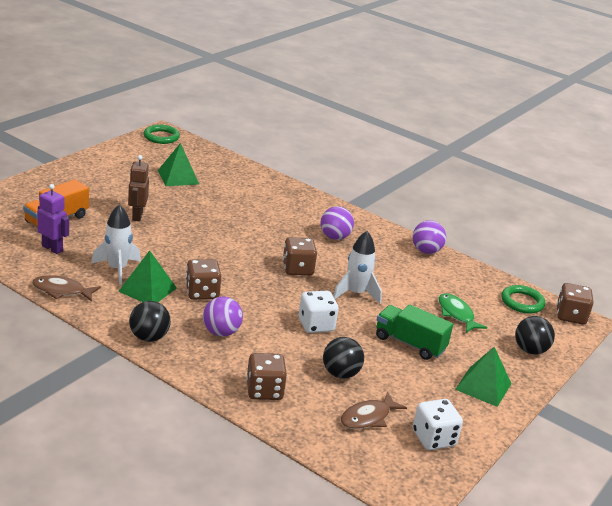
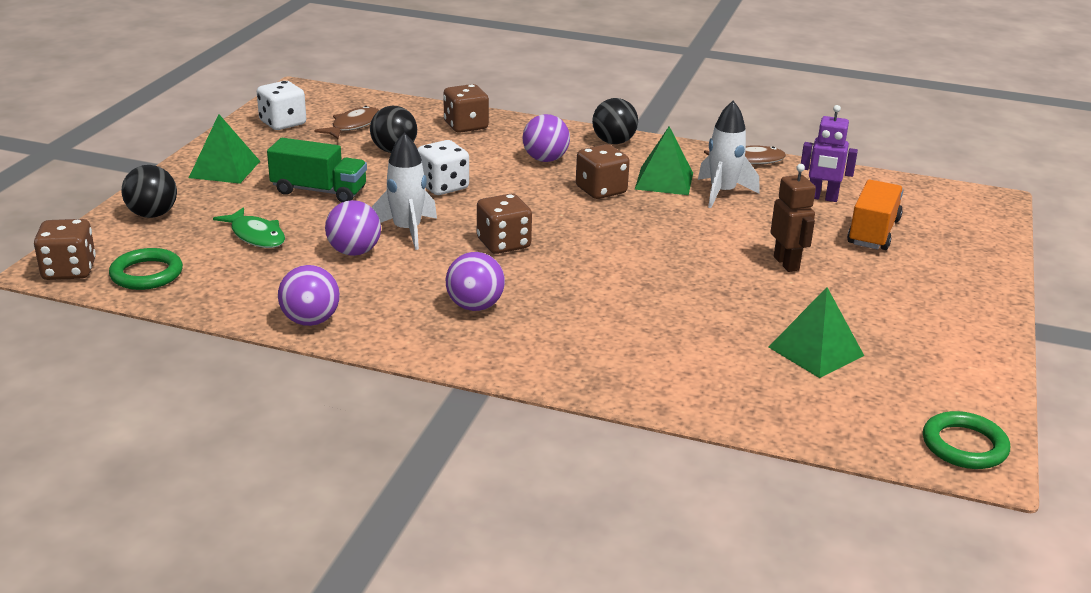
camera: 165 degrees right, 0 degrees up
(394, 286) = (354, 252): none -> purple ball

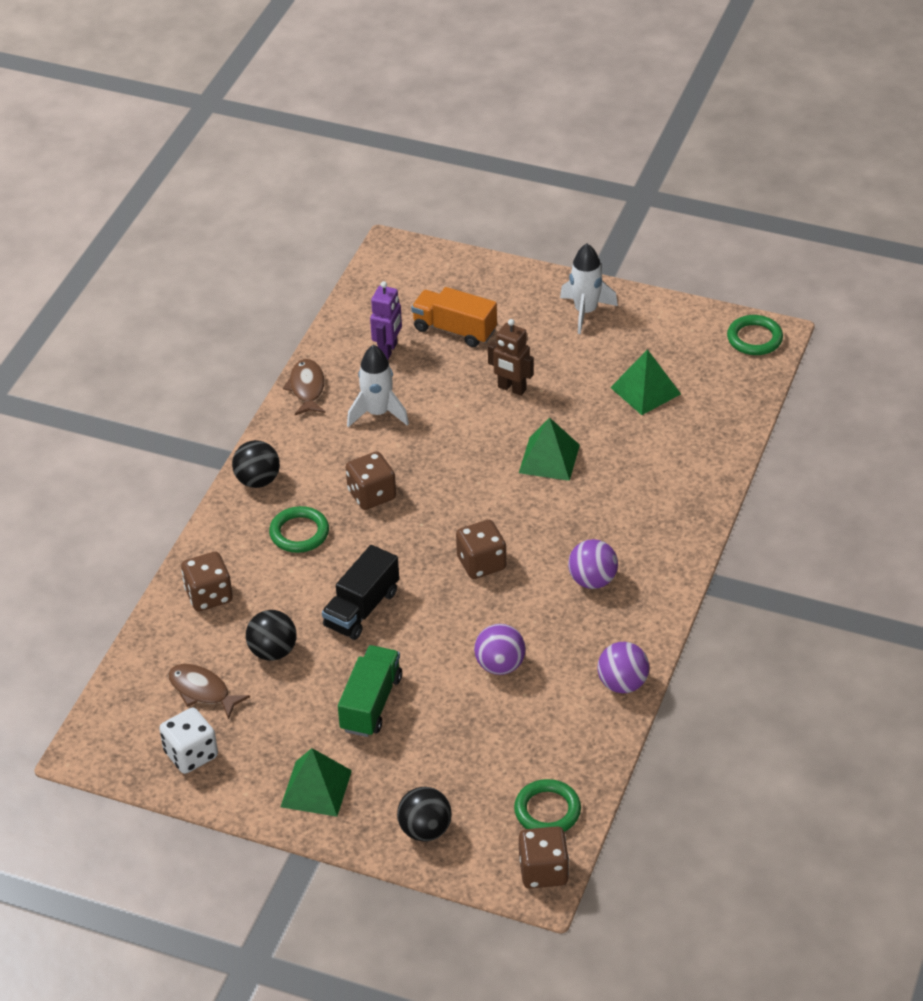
camera: 85 degrees left, 15 degrees up
(256, 236) = (469, 741): green fish -> none
(407, 231) = (457, 631): white rocket -> white rocket (585, 312)
(443, 186) = (361, 609): white dice -> black truck
(545, 159) = (299, 533): purple ball -> green ring
(664, 181) = (350, 450): green pyramid -> green pyramid (549, 458)
(786, 263) = (511, 389): brown robot -> brown robot turned 135 degrees counterclockwise

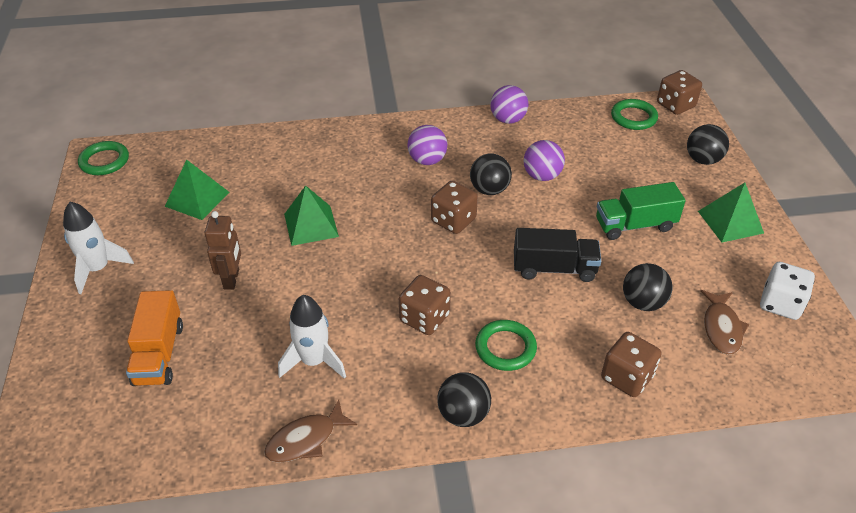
camera: 120 degrees left, 0 degrees up
(388, 350) = (213, 395): purple robot -> none
(508, 611) = (489, 190): none -> black ball

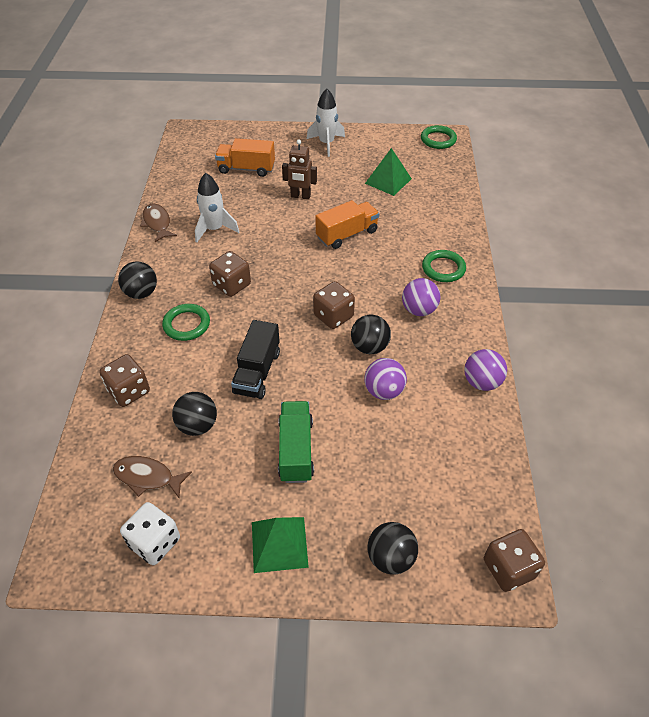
camera: 100 degrees right, 5 degrees up
(311, 225) = (347, 234): green pyramid -> orange truck
(633, 117) = (482, 508): green ring -> green ring (443, 268)

